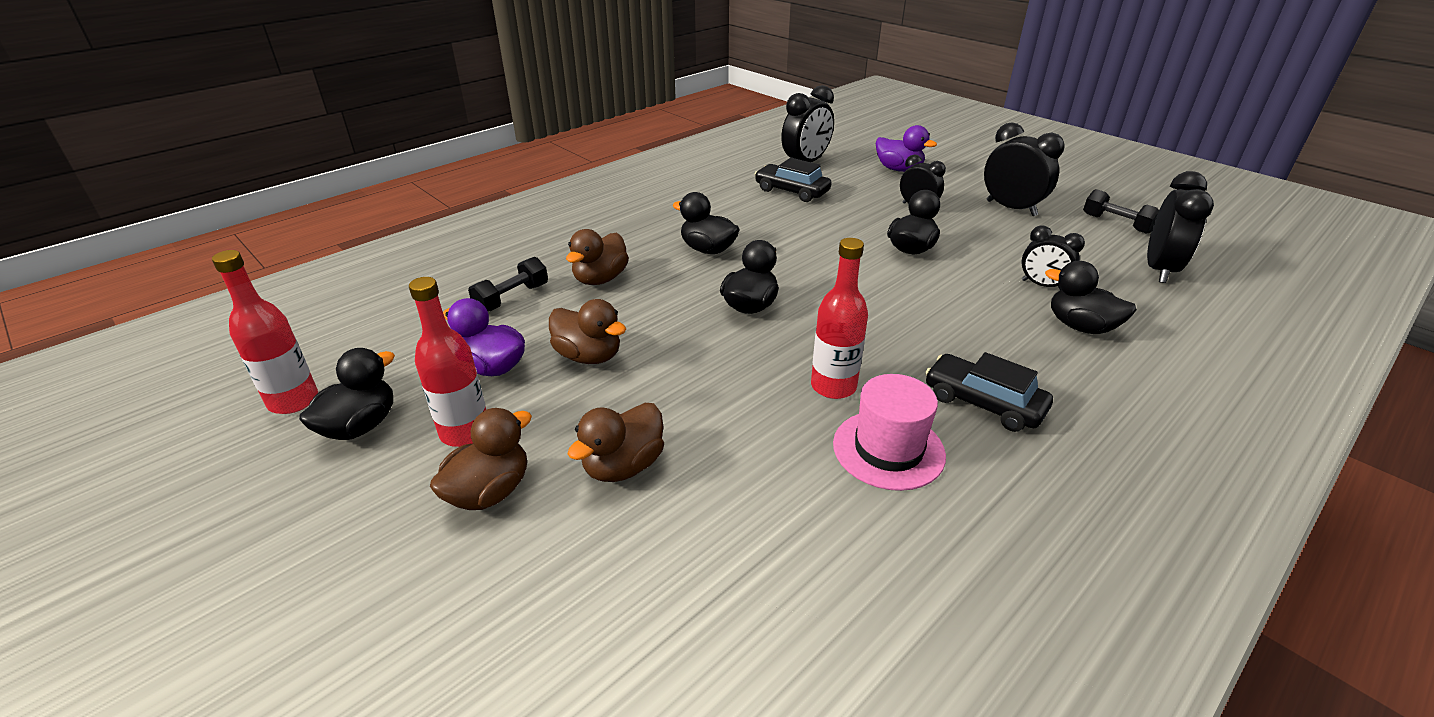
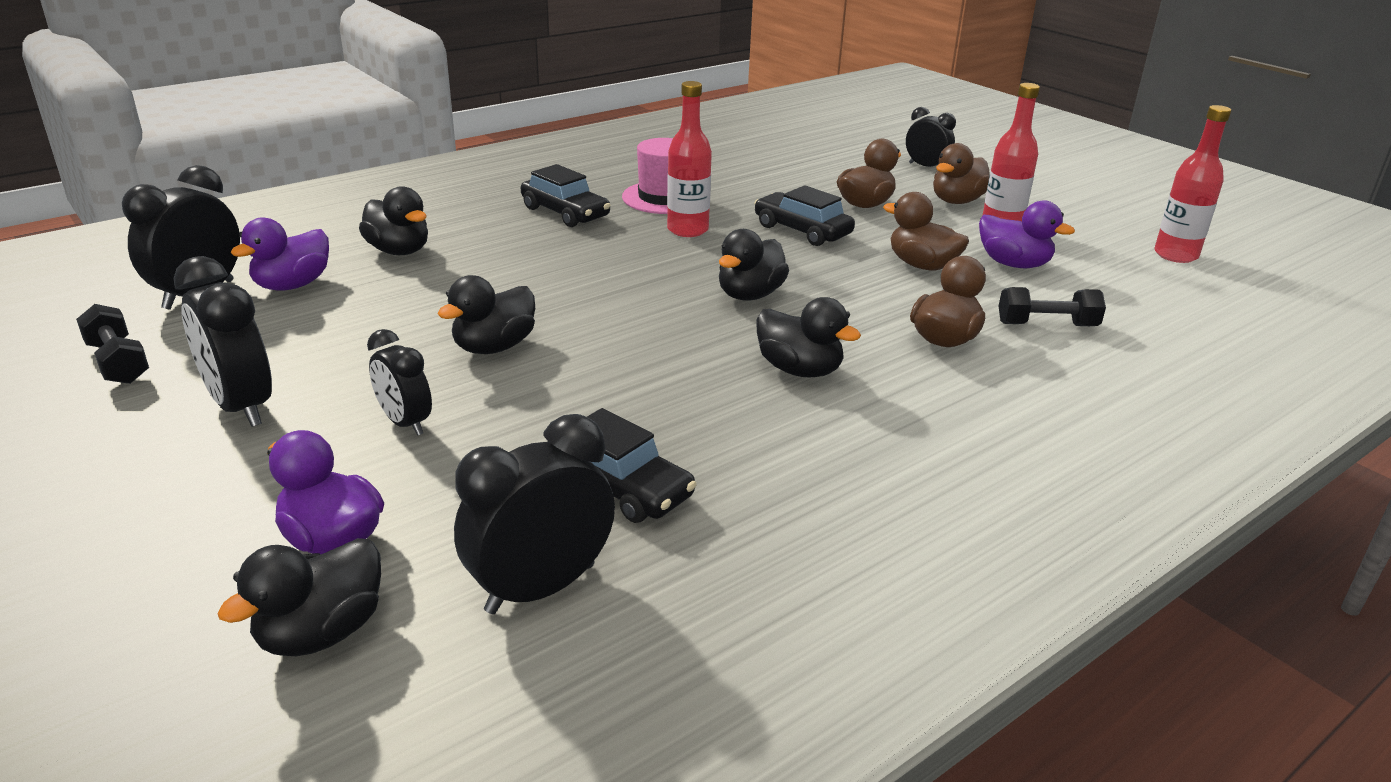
camera: 175 degrees left, 5 degrees down
(360, 426) = (1093, 236): black duck -> black duck (321, 632)
(512, 298) = (1047, 325): black dumbbell -> black dumbbell turned 45 degrees clockwise
(707, 399) = (802, 230): none -> black car
(1042, 285) = (379, 289): black clock -> black clock (926, 167)
(1110, 283) = (292, 285): none -> purple duck

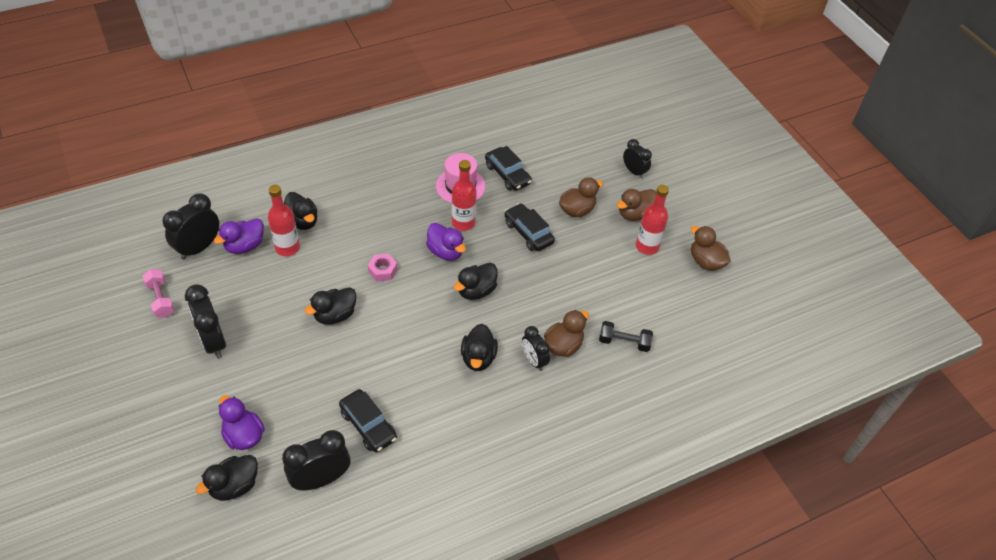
camera: 10 degrees right, 20 degrees up
(118, 363) = (160, 299): black dumbbell -> pink dumbbell
(405, 423) = (284, 366): black clock -> black clock (534, 360)
(565, 212) = (399, 195): black car -> black car (507, 174)
(568, 289) = (382, 270): none -> pink nut
(799, 370) = (478, 358): black duck -> black duck turned 45 degrees clockwise
(922, 265) = (582, 278): brown duck -> brown duck (705, 261)
(1013, 264) = (635, 284): purple duck -> purple duck (445, 252)
(1175, 255) = (736, 290): red bottle -> red bottle (287, 248)

